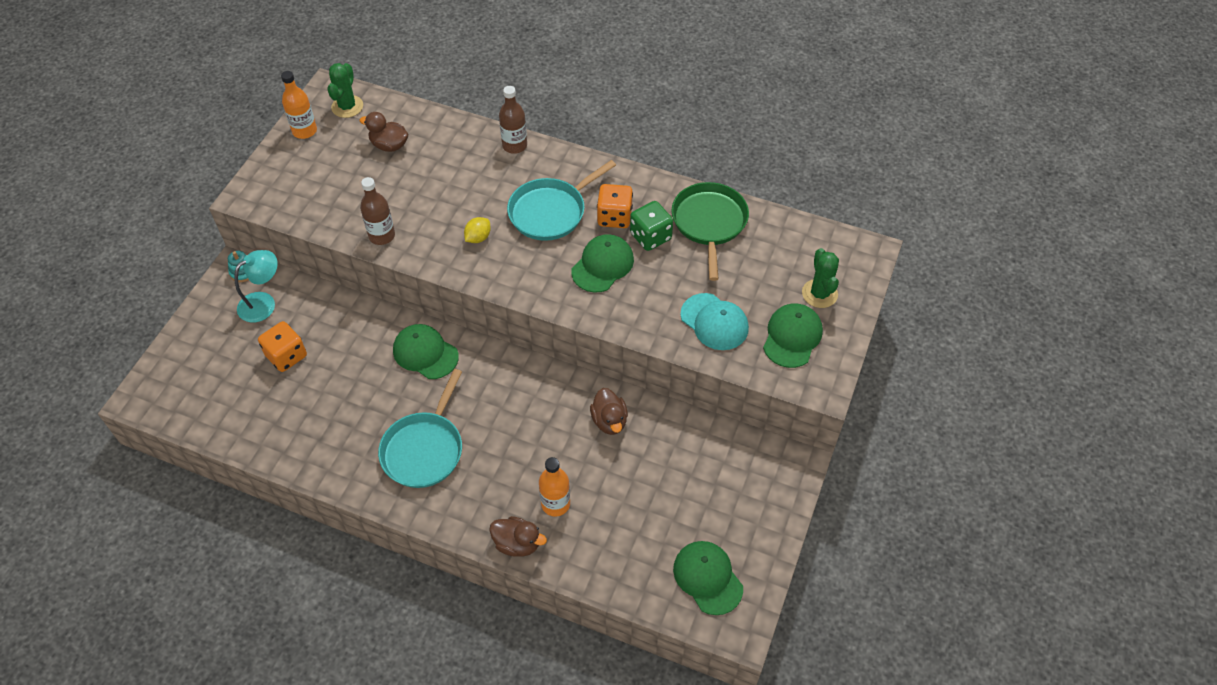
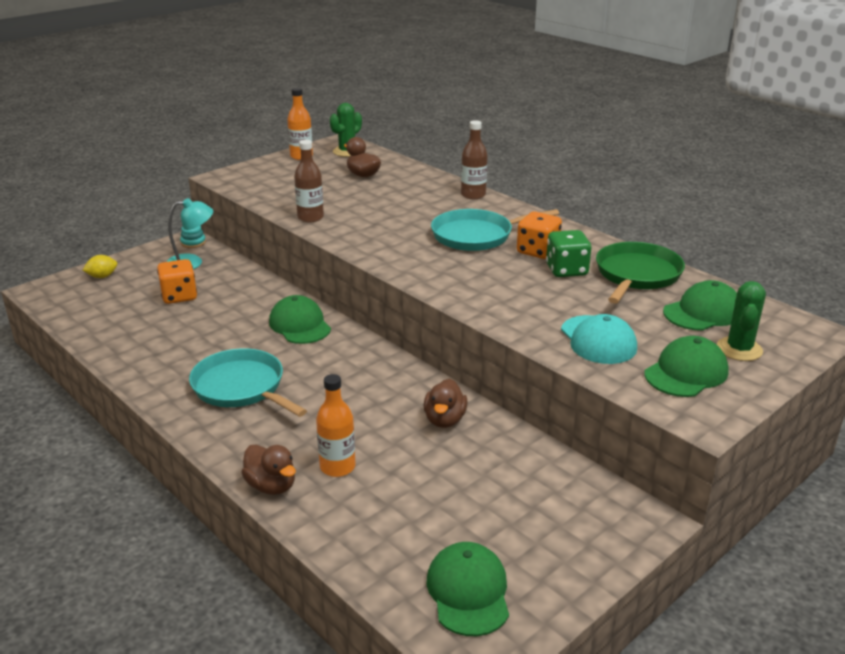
camera: 25 degrees right, 25 degrees down
(424, 449) = (241, 387): turquoise pan -> turquoise pan turned 90 degrees clockwise
(478, 238) = (395, 236): yellow lemon -> yellow lemon (102, 276)
(602, 265) = (502, 277): green cap -> green cap (703, 312)

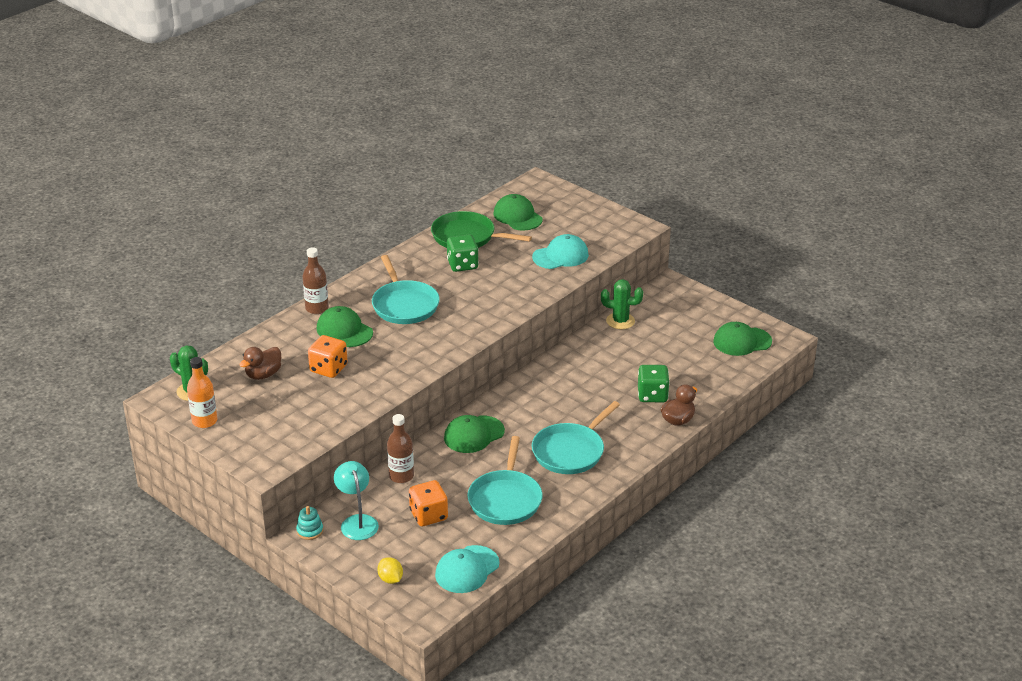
camera: 95 degrees left, 5 degrees up
(85, 313) = (467, 569): none -> turquoise cap
(178, 339) = (505, 499): none -> turquoise pan
(310, 217) = (370, 395): brown bottle -> brown bottle (401, 476)
(337, 467) = (652, 395): orange bottle -> green dice
(444, 420) = (592, 355): brown duck -> none
(537, 251) = (431, 276): orange dice -> orange dice (328, 369)
(686, 372) = (592, 228): green cap -> green cap (344, 330)
(739, 349) = (562, 209): green cactus -> green cactus (620, 321)

